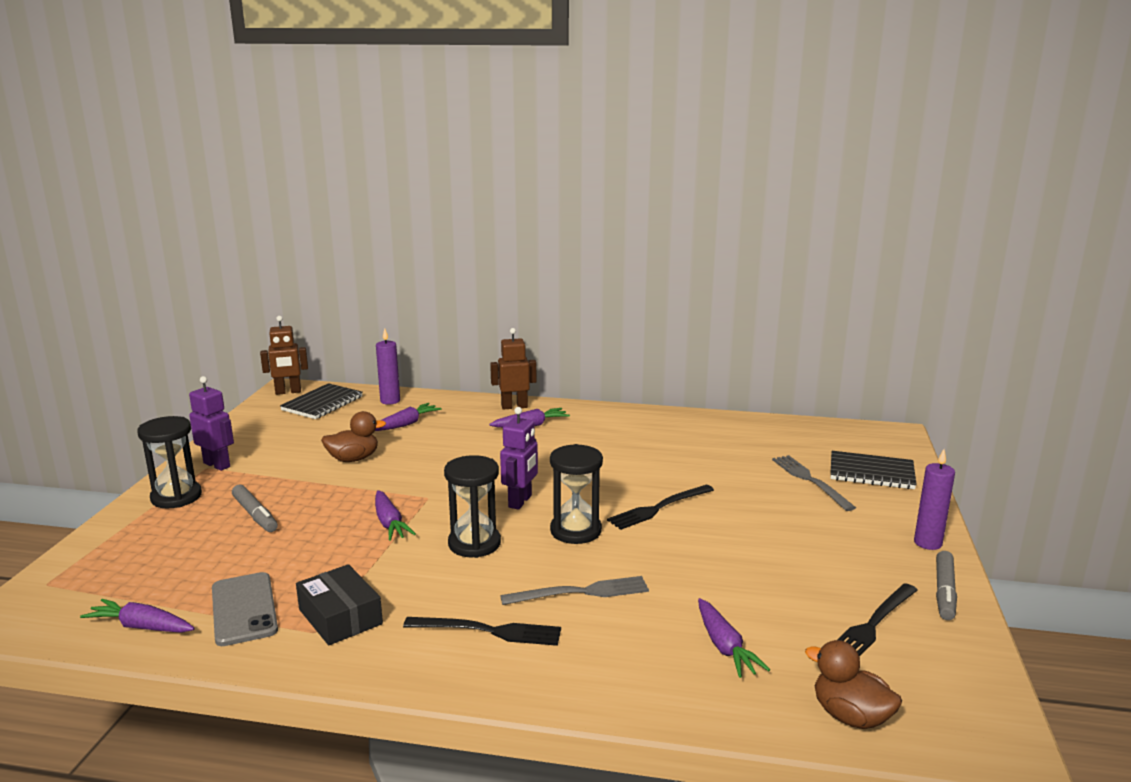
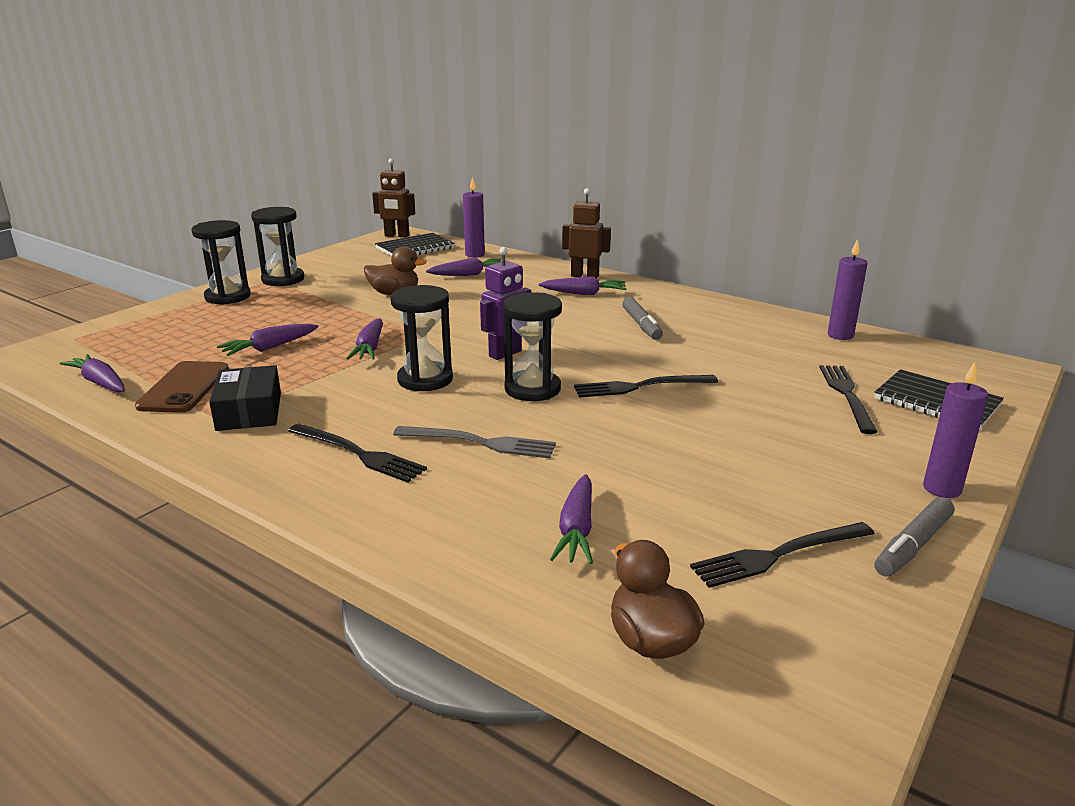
camera: 25 degrees right, 5 degrees up
(217, 465) = (283, 279): purple robot -> black hourglass
(244, 609) = (184, 387): grey phone -> brown phone
(255, 515) = (270, 320): grey marker -> grey marker (641, 325)
(287, 545) = (269, 347): none -> purple carrot
(763, 427) = (840, 335): none -> purple candle
(810, 480) = (846, 395): grey fork -> black fork

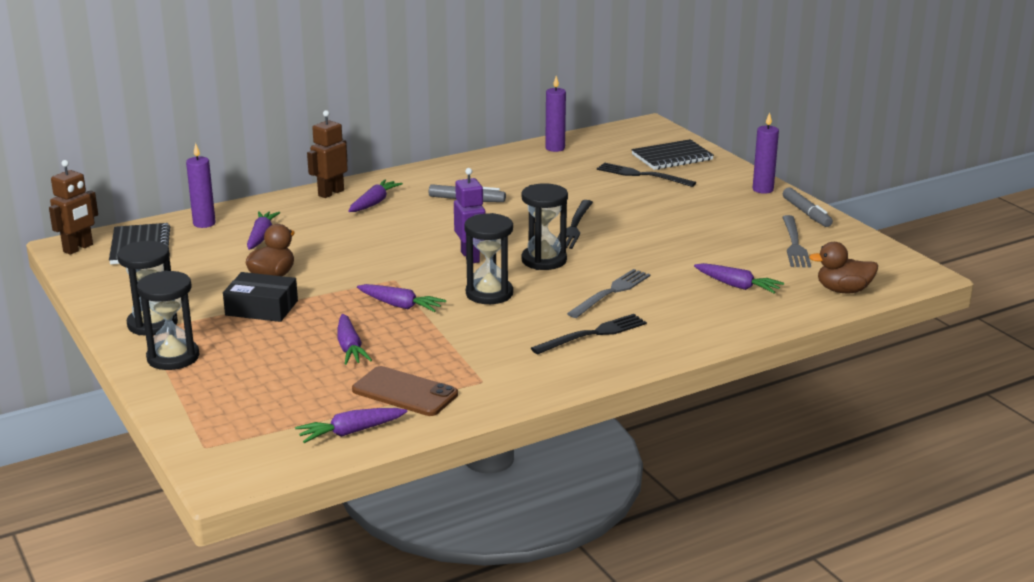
camera: 65 degrees left, 0 degrees up
(249, 411) = (482, 367): black box -> black box (261, 308)
(778, 555) = (794, 244): black fork -> grey fork

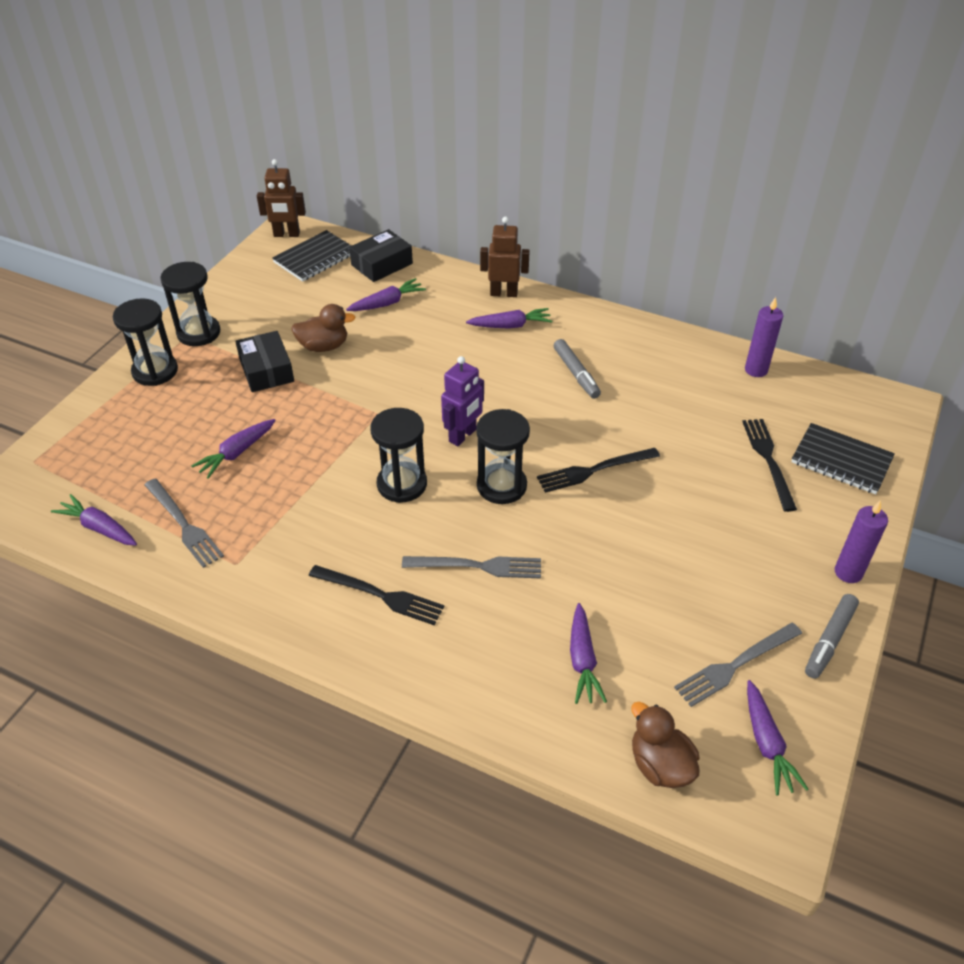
camera: 55 degrees right, 20 degrees up
(204, 223) = (382, 264): purple candle -> black box
(400, 305) = (333, 442): purple carrot -> purple carrot (767, 743)
(405, 392) = (184, 525): brown phone -> grey fork

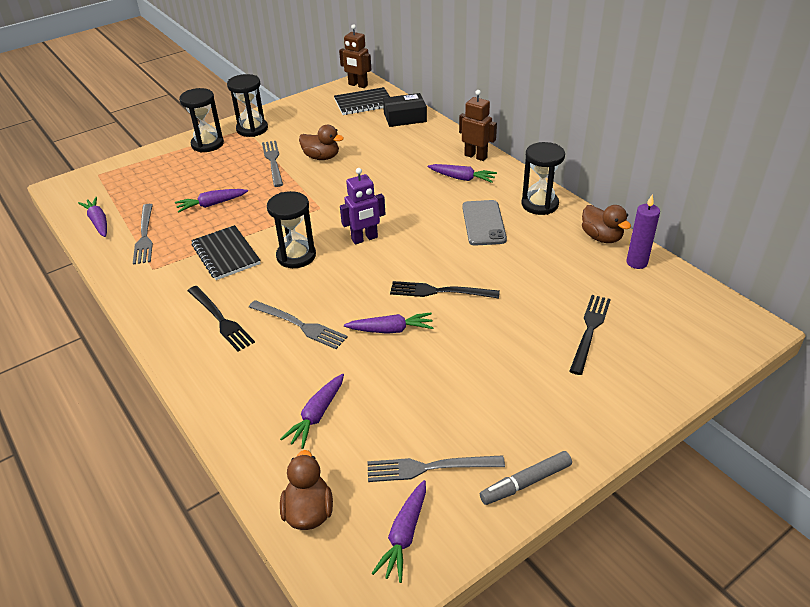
camera: 30 degrees right, 5 degrees down
(266, 370) = (273, 161): black box -> grey fork
(387, 303) = (387, 142): purple carrot -> purple carrot (391, 330)
(501, 486) = (363, 279): black hourglass -> black hourglass (539, 204)
(576, 374) = (483, 223): grey marker -> grey phone
(703, 352) = (601, 237): none -> brown duck
(841, 461) = (656, 352): black notebook -> black notebook (226, 254)
(848, 572) = (588, 438): purple candle -> none

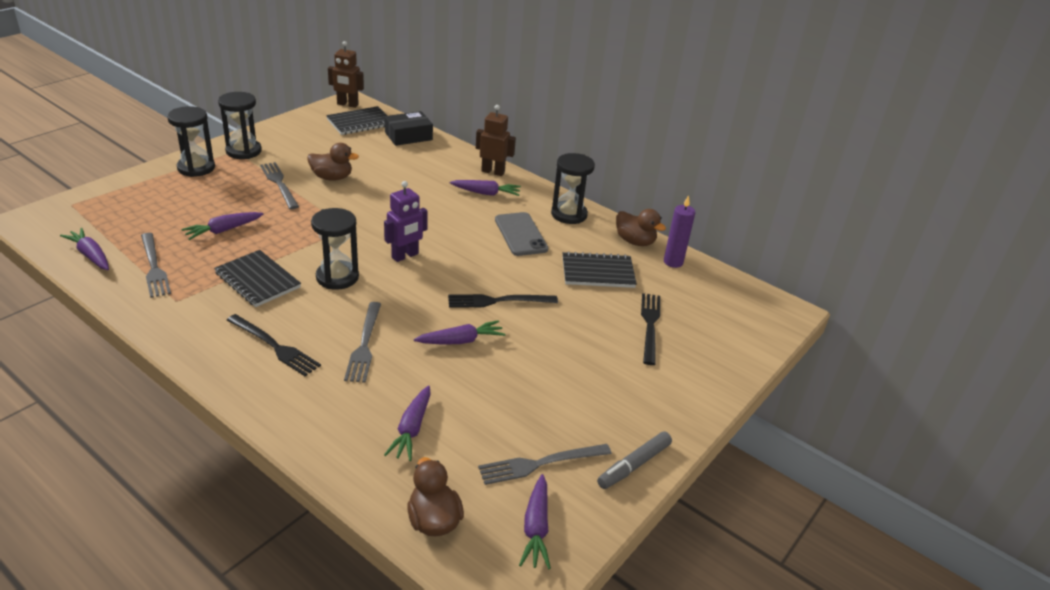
camera: 20 degrees left, 5 degrees down
(300, 325) = (364, 344): grey fork -> grey fork turned 75 degrees clockwise
(551, 268) = (598, 272): none -> black notebook

